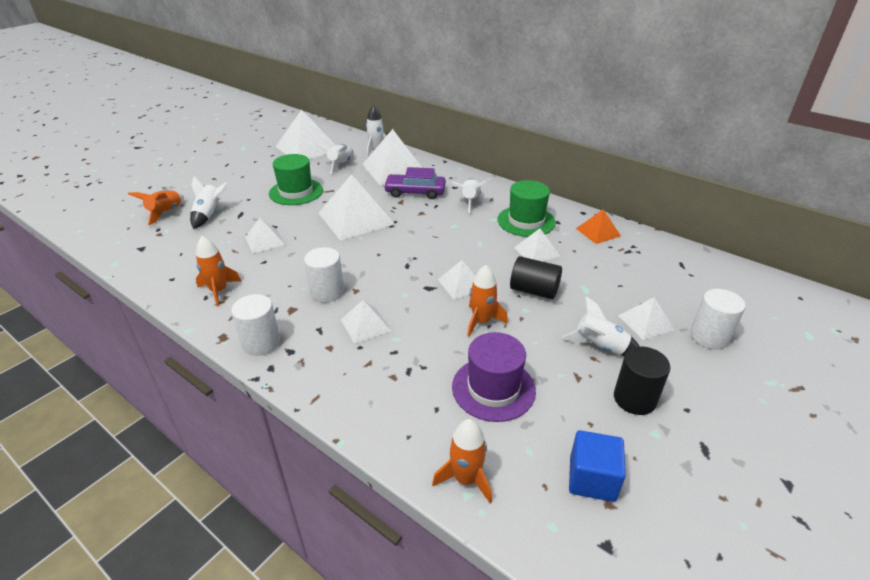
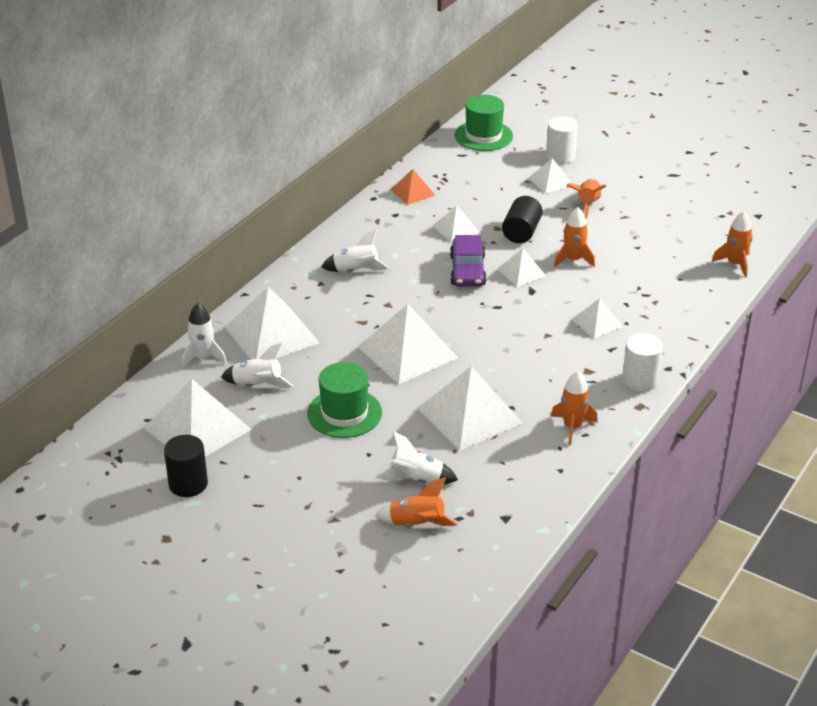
camera: 95 degrees left, 0 degrees up
(265, 241) = (469, 415): white pyramid -> white pyramid, size x1.91
(327, 292) = (555, 352): white cylinder -> none
(415, 192) = (336, 312): purple car -> purple car (467, 270)
(493, 388) = (650, 253): purple hat -> none
(526, 221) = (397, 233): green hat -> green hat (483, 136)
(592, 479) = (714, 217): blue cube -> none
(600, 347) = (587, 204): white rocket -> orange rocket
(634, 399) = (638, 195): black cylinder -> black cylinder (188, 484)

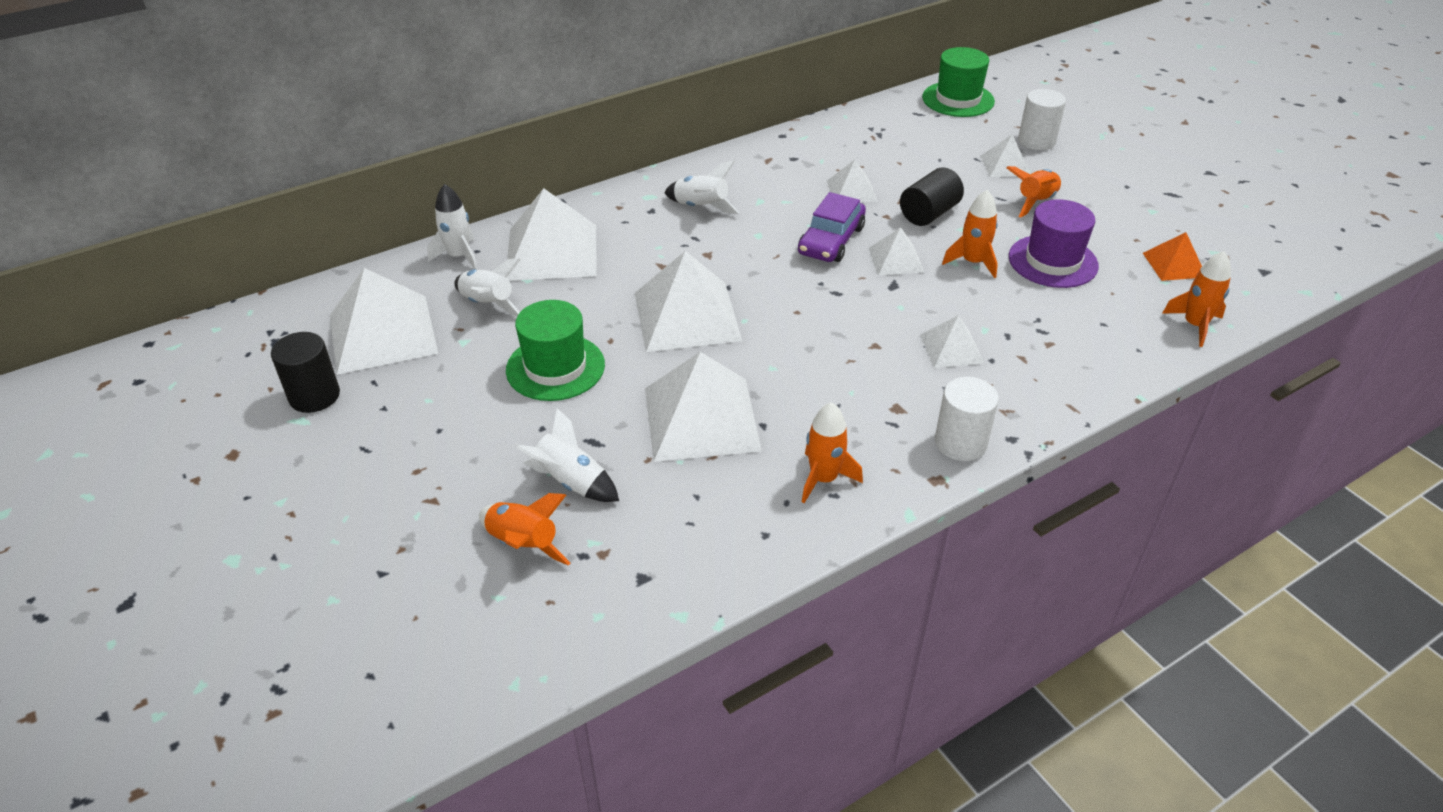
camera: 25 degrees right, 5 degrees up
(412, 192) = (831, 139): orange pyramid -> orange pyramid (1174, 265)
(624, 245) = (1053, 261): none -> purple hat

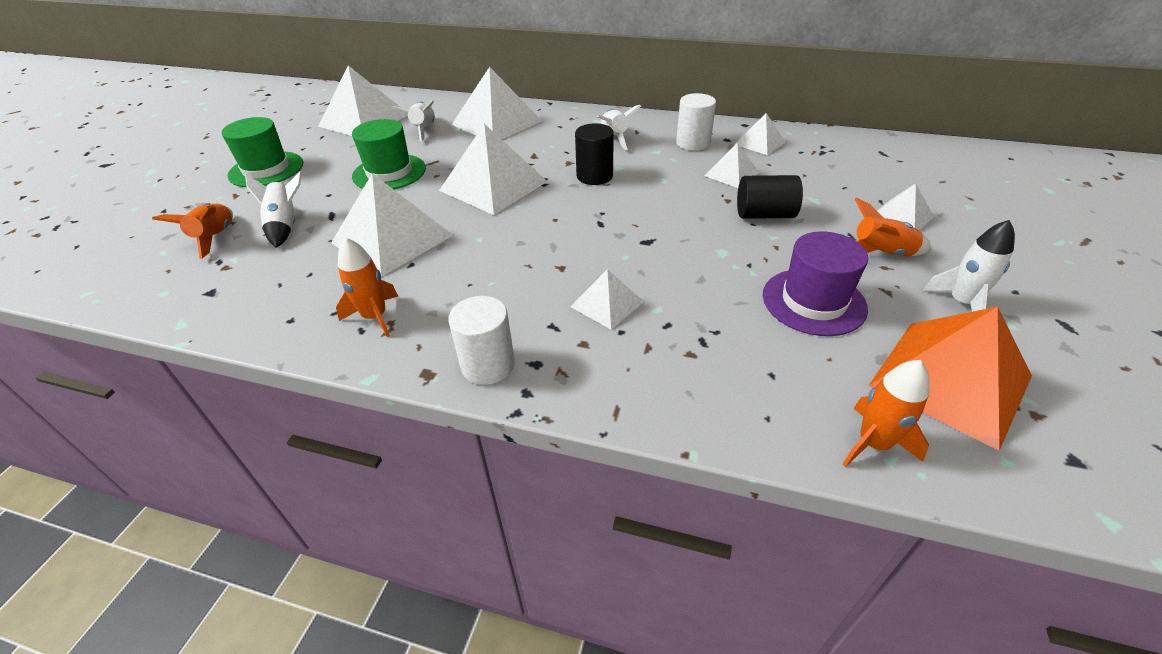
camera: 50 degrees right, 0 degrees up
(314, 396) = (295, 130): black cylinder -> black cylinder (594, 176)
(459, 256) = (456, 105): white rocket -> white rocket (961, 302)
(831, 240) = (658, 193): purple car -> none
(896, 260) = (680, 228): white pyramid -> white pyramid (759, 143)
(958, 99) = (940, 158): green hat -> green hat (266, 169)
(972, 262) = (738, 262): orange rocket -> none
(1036, 141) = (970, 215): white cylinder -> white cylinder (693, 143)
(1174, 265) = (950, 380): orange pyramid -> orange pyramid, size x1.91

